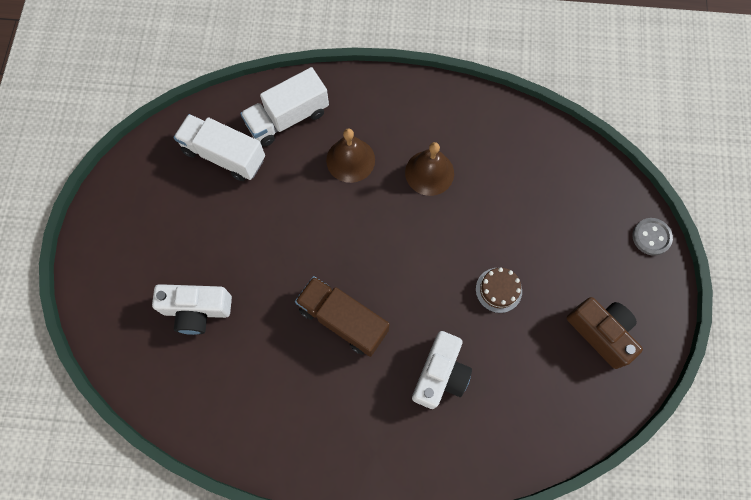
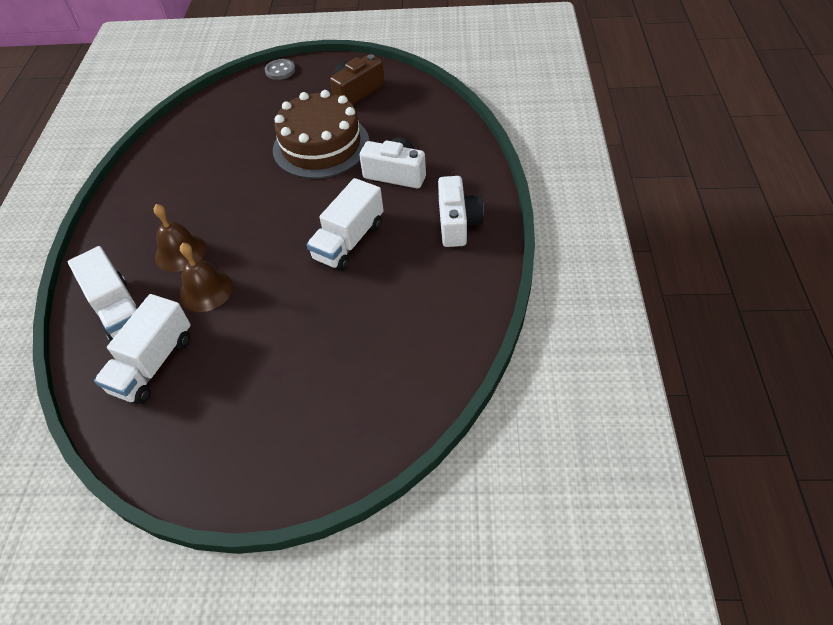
camera: 90 degrees left, 20 degrees down
(197, 310) = (339, 361): white camera -> white camera (457, 223)
(343, 320) = (349, 241): brown truck -> white truck
(429, 172) = (204, 195): brown bell -> brown bell (206, 290)
(498, 290) = (321, 146): brown cake -> brown cake, size x2.41

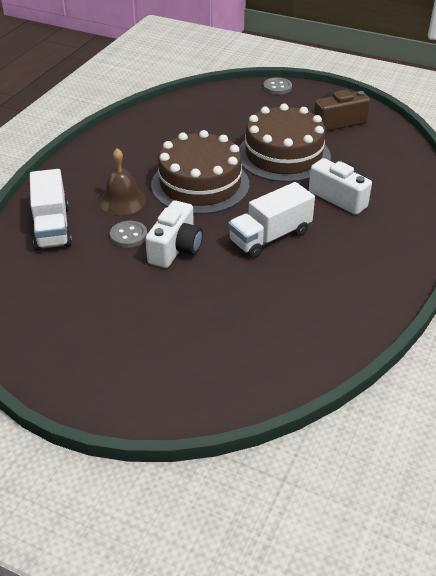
camera: 20 degrees right, 10 degrees down
(153, 364) = (59, 276): white truck -> none
(206, 290) = (128, 235): brown bell -> grey button
(252, 206) = (200, 184): none -> brown cake
(457, 223) = (378, 254): white camera -> white camera (175, 248)

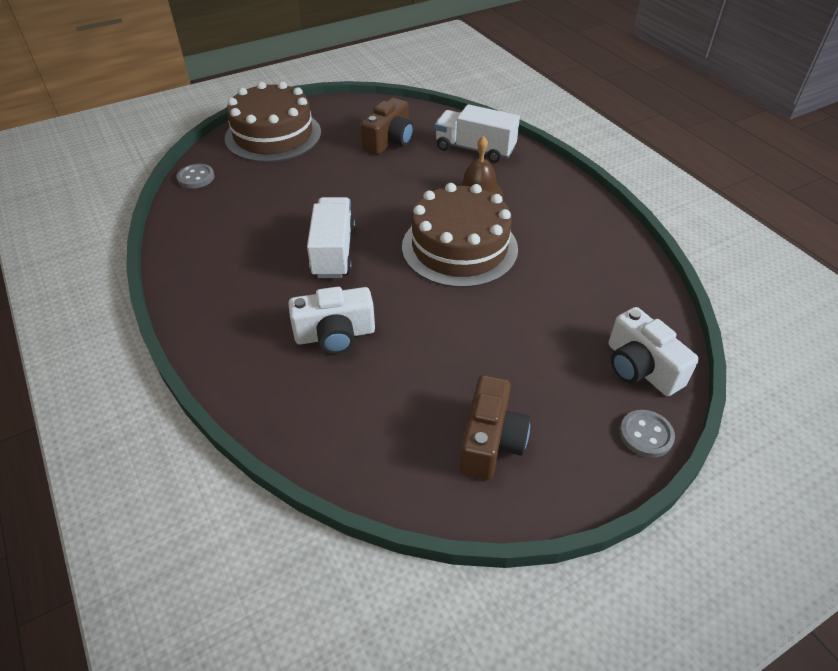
camera: 125 degrees right, 5 degrees up
(80, 284) = (389, 141): none -> brown camera
(128, 235) = (423, 179): grey button -> grey button (196, 178)
(175, 248) = (380, 195): white camera -> white camera (640, 368)
(283, 155) = (457, 336): brown cake -> brown cake (273, 135)

